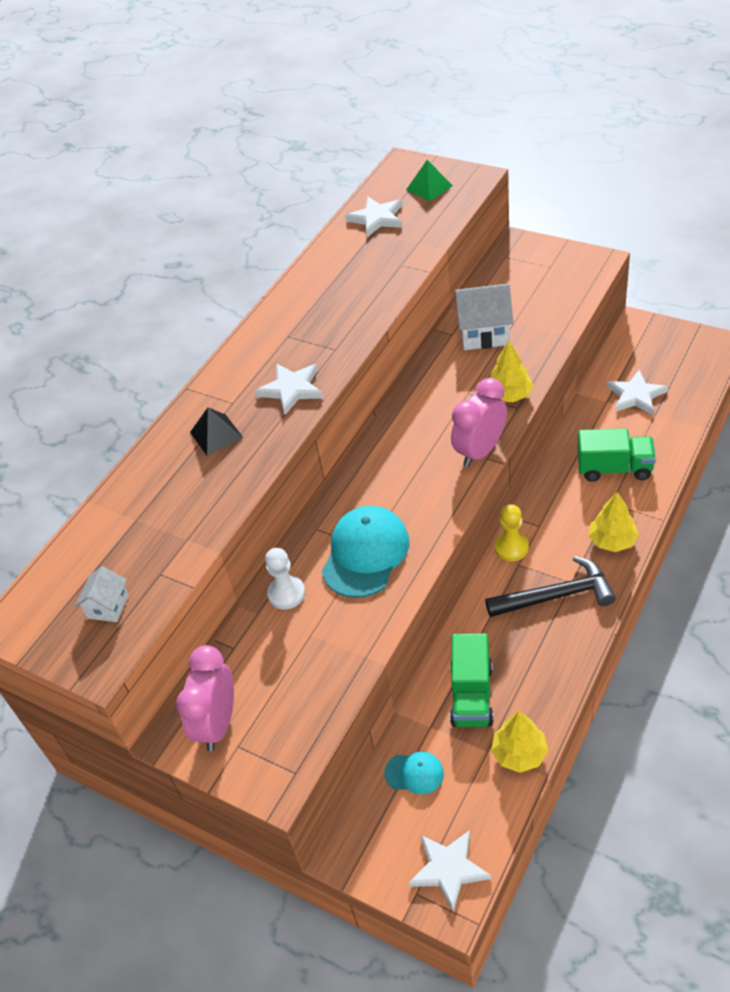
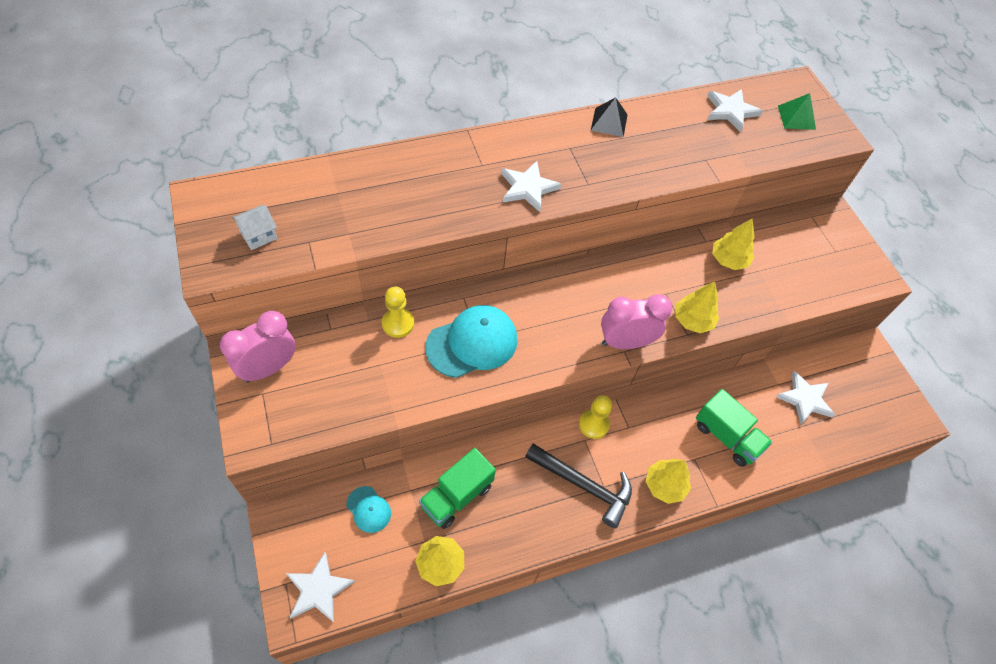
camera: 30 degrees right, 10 degrees up
(216, 435) = (447, 178): black pyramid -> black pyramid (609, 122)
(286, 593) = (398, 323): white pawn -> yellow pawn
(484, 333) = (728, 260): white house -> yellow tree

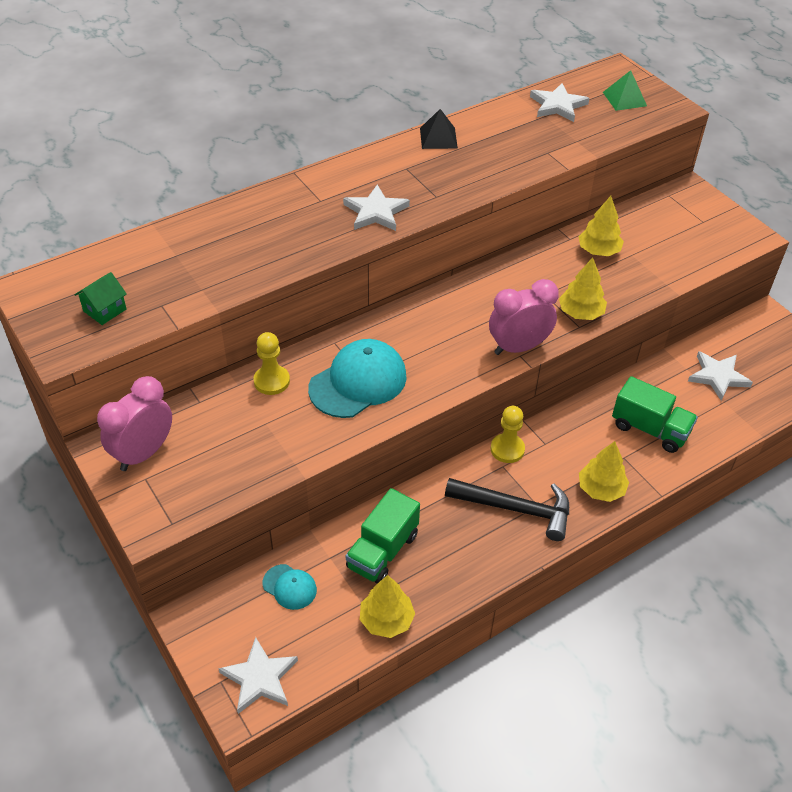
camera: 10 degrees left, 10 degrees down
(258, 235) = (105, 310): white house -> green house

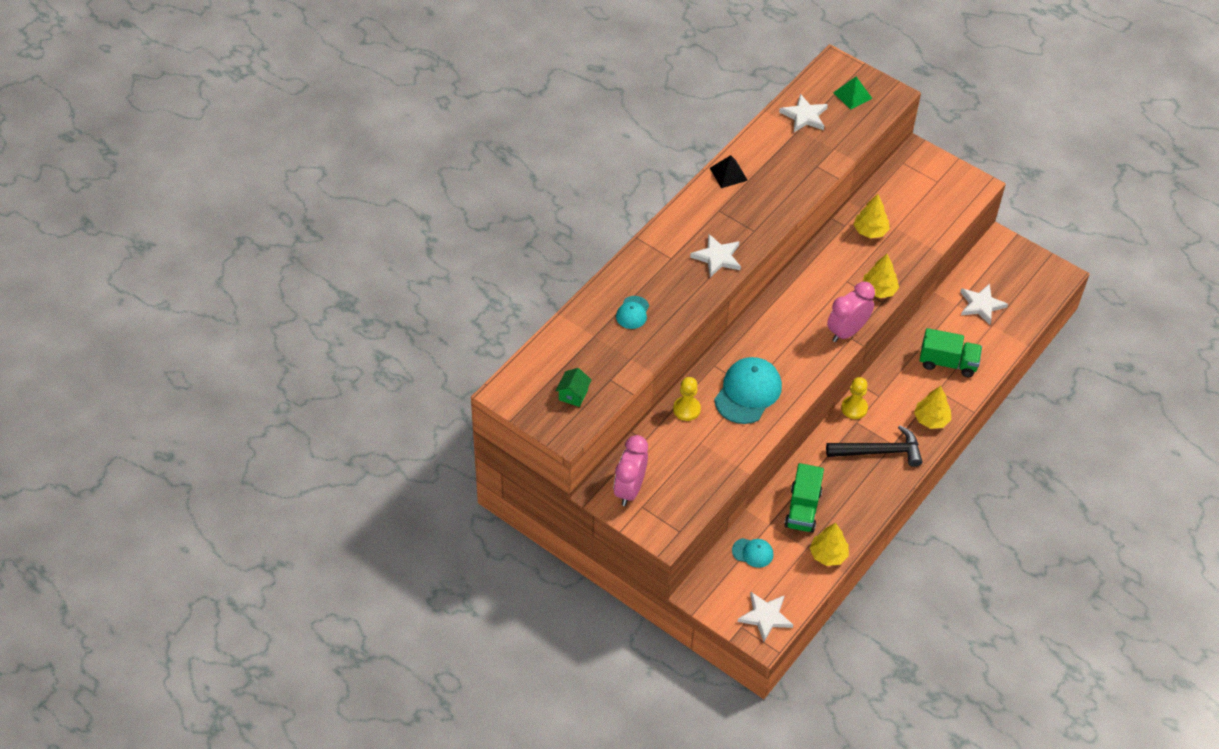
camera: 20 degrees left, 5 degrees up
(238, 243) = (632, 312): none -> turquoise cap

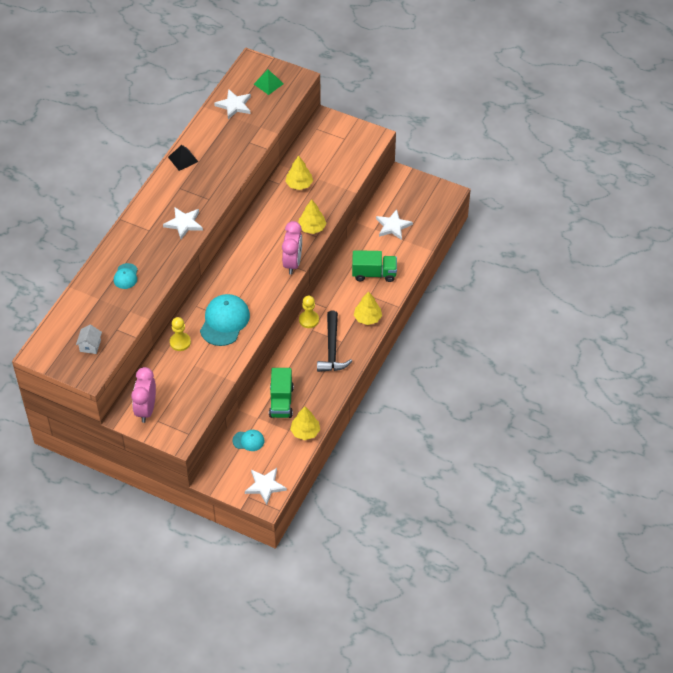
camera: 10 degrees left, 0 degrees up
(573, 395) = (90, 345): green house -> white house
(847, 331) = (292, 263): pink clock -> pink clock turned 150 degrees clockwise
(879, 452) = (332, 349): black hammer -> black hammer turned 105 degrees clockwise

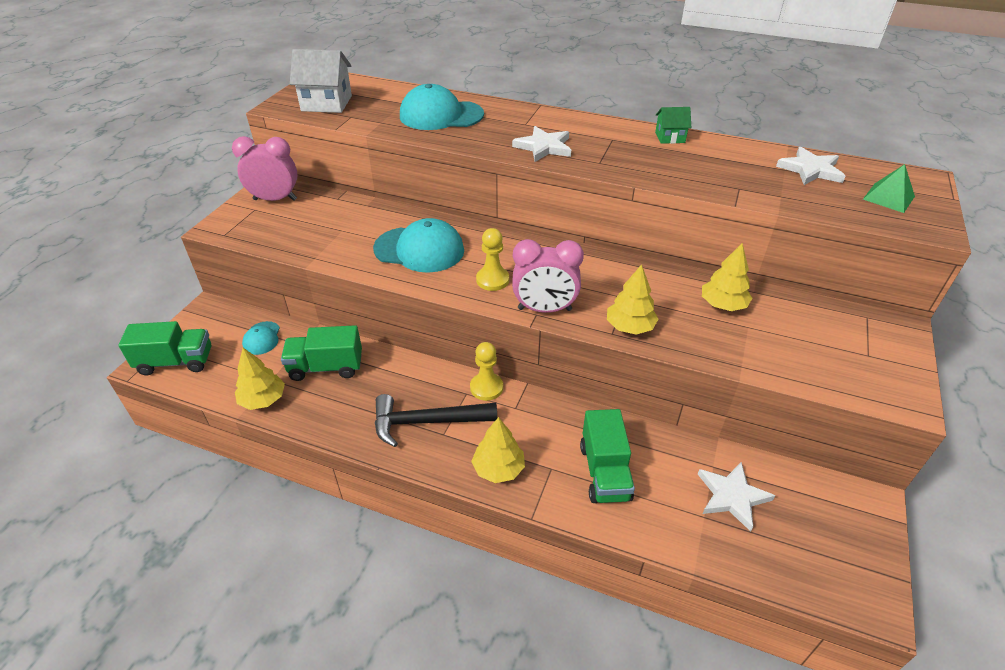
camera: 85 degrees right, 10 degrees down
(90, 345) = (326, 103): white house -> white house, size x1.80
(126, 276) = (441, 115): turquoise cap -> turquoise cap, size x1.94
(180, 342) = (383, 215): yellow pawn -> yellow pawn (492, 280)
(183, 159) = (670, 137): black pyramid -> green house
(265, 486) = (176, 362): white star -> green truck

